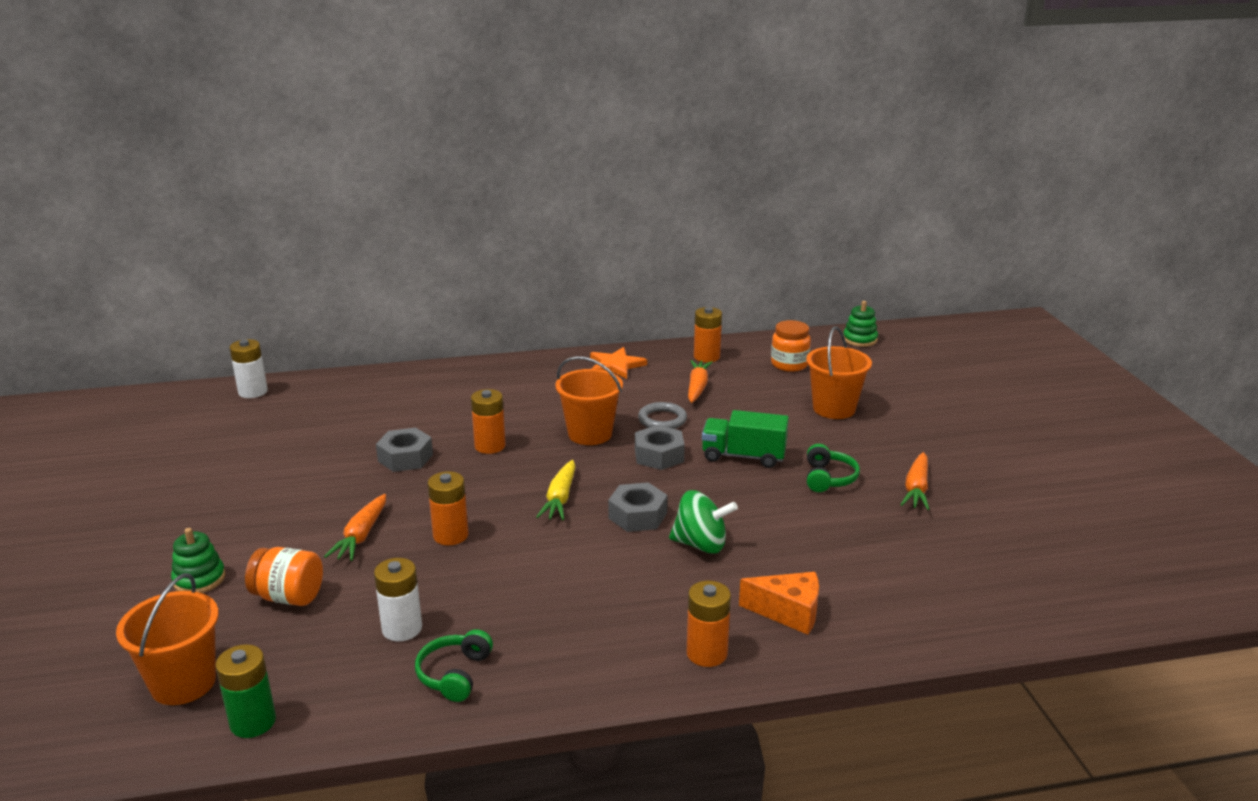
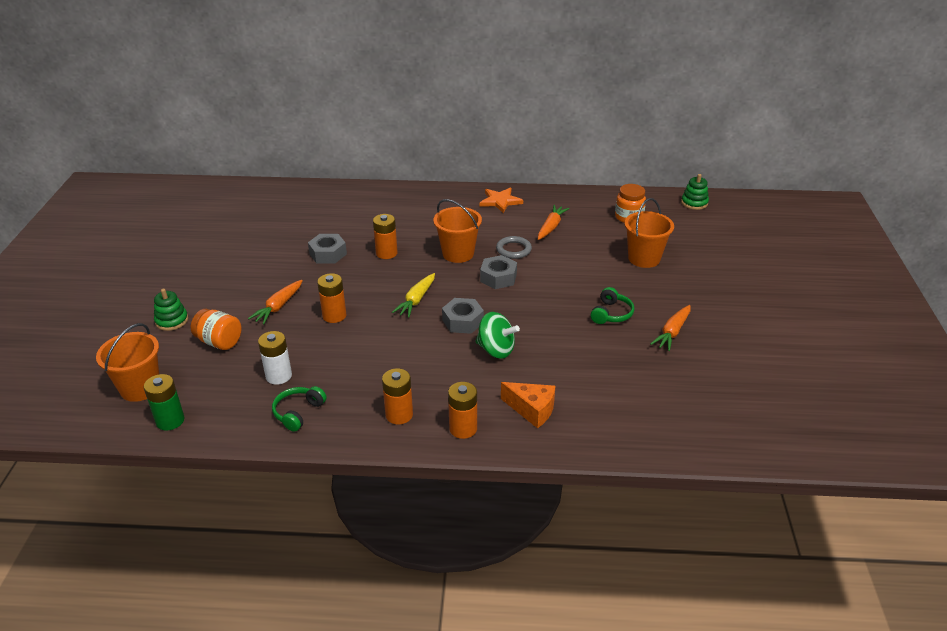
camera: 15 degrees right, 10 degrees up
(253, 392) = (250, 190): white battery -> none
(706, 357) = (569, 203): orange battery -> orange battery (399, 415)
(743, 456) = (558, 287): green truck -> none

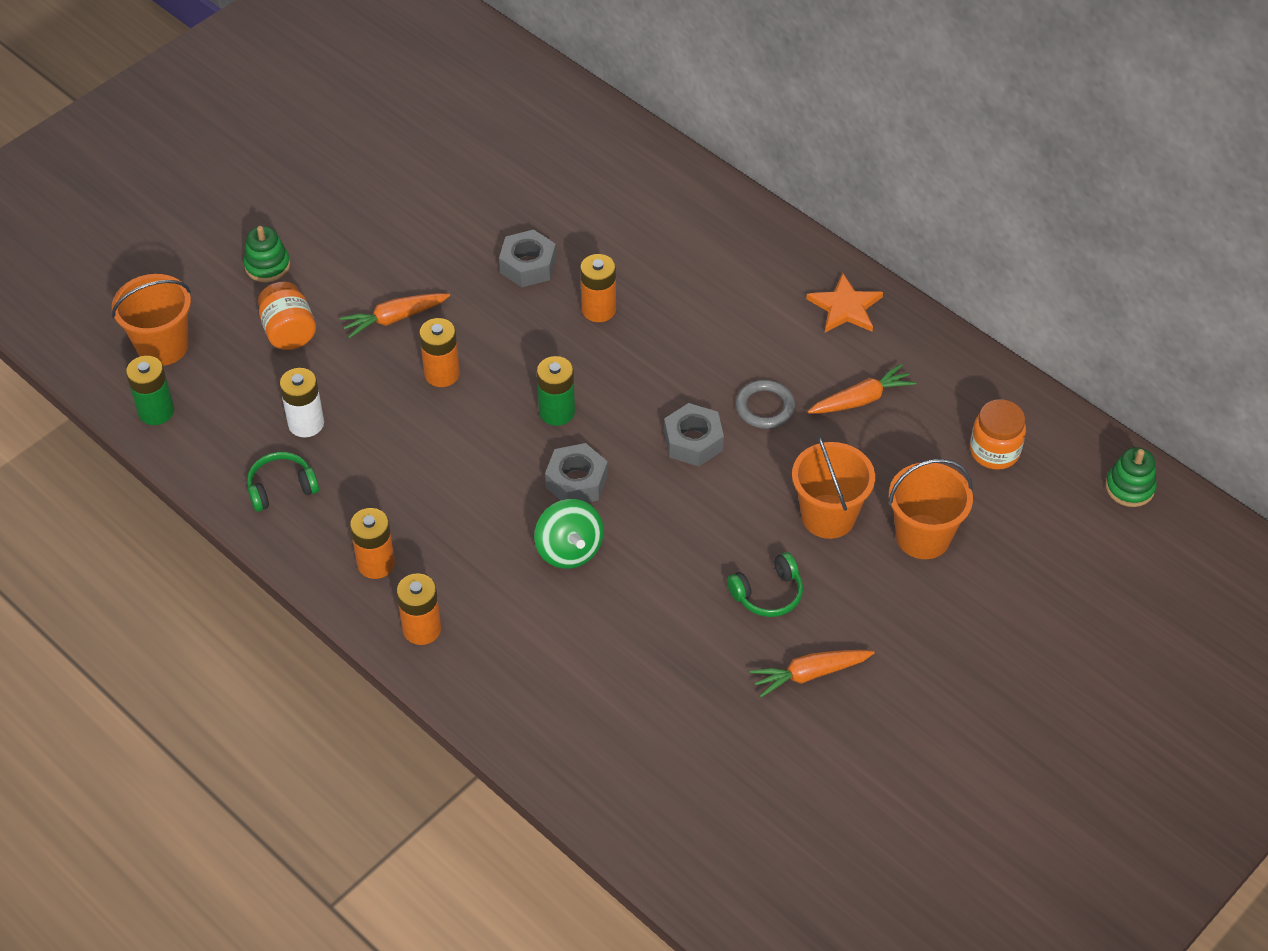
camera: 40 degrees right, 15 degrees up
(416, 300) = (557, 412): yellow carrot -> green battery
(458, 253) = (686, 368): orange bucket -> orange bucket (828, 516)
(532, 410) = (518, 659): orange cheese -> none

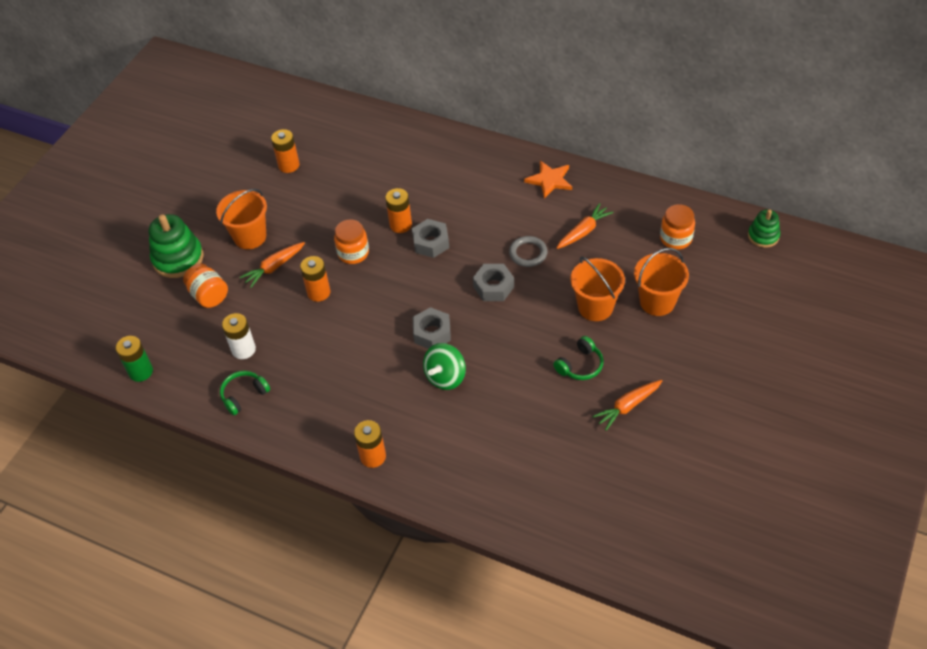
camera: 15 degrees left, 0 degrees up
(163, 346) = (129, 329): orange bucket -> orange bucket (250, 237)
(267, 266) = (178, 258): green stacking toy -> green stacking toy, size x1.69
(376, 563) = (326, 424): orange battery -> orange battery (289, 165)
(514, 331) = (353, 253): none -> orange jar
(528, 265) = (345, 211): grey nut -> grey nut (431, 243)
(557, 412) = (401, 294): green battery -> none
(569, 550) = (445, 377): green spinning top -> green spinning top turned 75 degrees clockwise

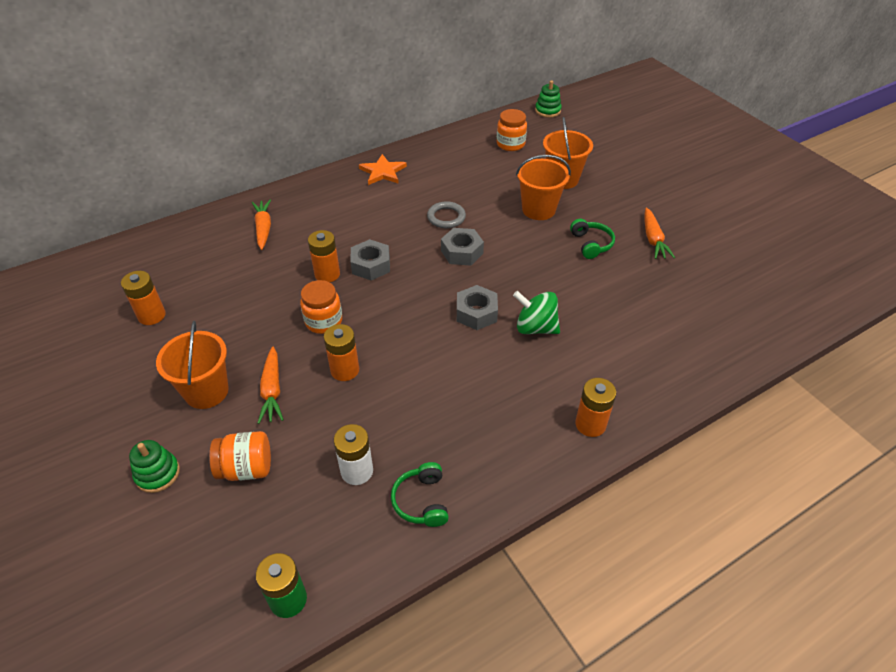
camera: 60 degrees left, 5 degrees down
(178, 258) = (157, 474): green stacking toy -> green stacking toy, size x0.59
(445, 377) = (535, 327): green spinning top -> green spinning top turned 135 degrees clockwise
(583, 231) = (455, 180): orange carrot -> orange carrot (263, 228)

